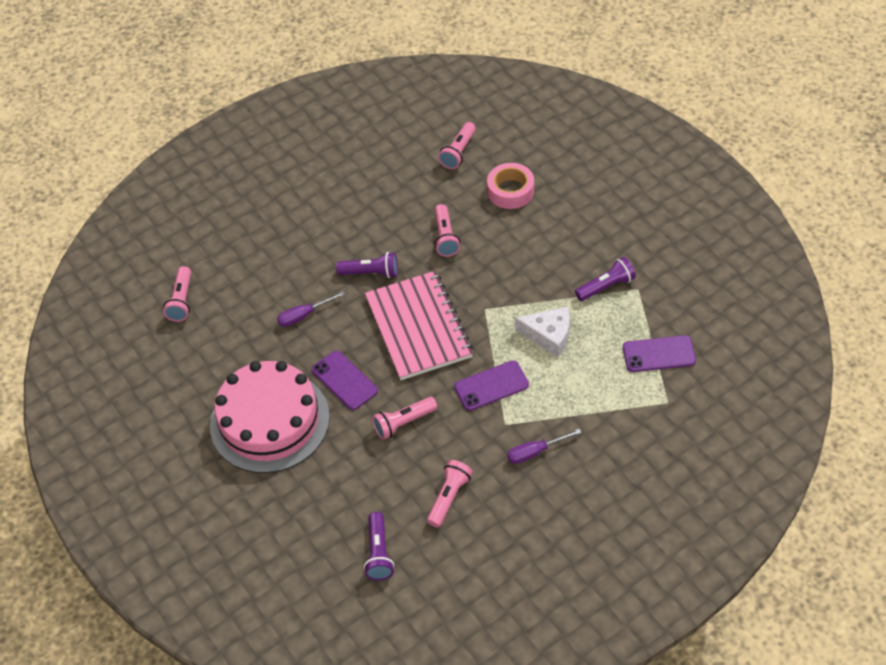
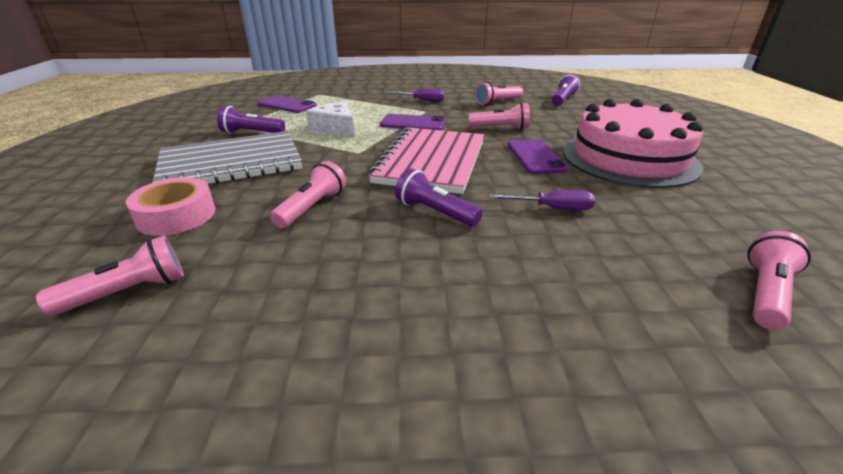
camera: 150 degrees left, 20 degrees down
(556, 244) = (231, 163): none -> grey notebook

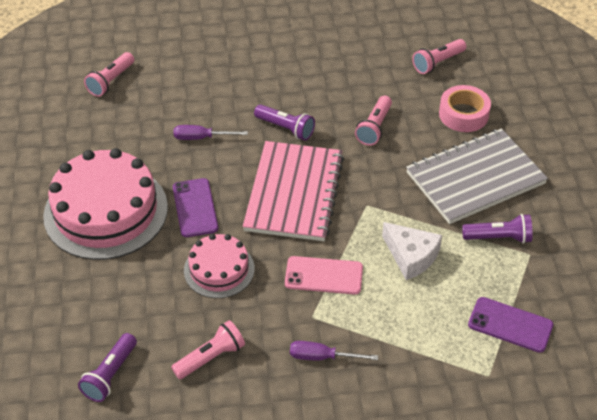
camera: 175 degrees right, 15 degrees up
(413, 123) = (324, 276): purple phone -> pink phone
(500, 128) = (219, 269): pink flashlight -> pink cake

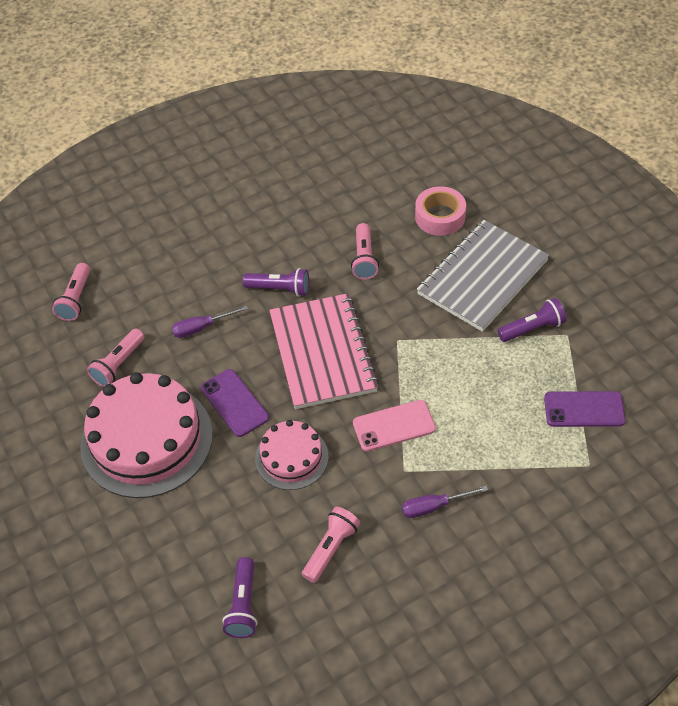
camera: 20 degrees left, 5 degrees up
(411, 256) = (463, 376): white cheese -> none
(437, 63) = (389, 172): pink flashlight -> pink flashlight (118, 365)

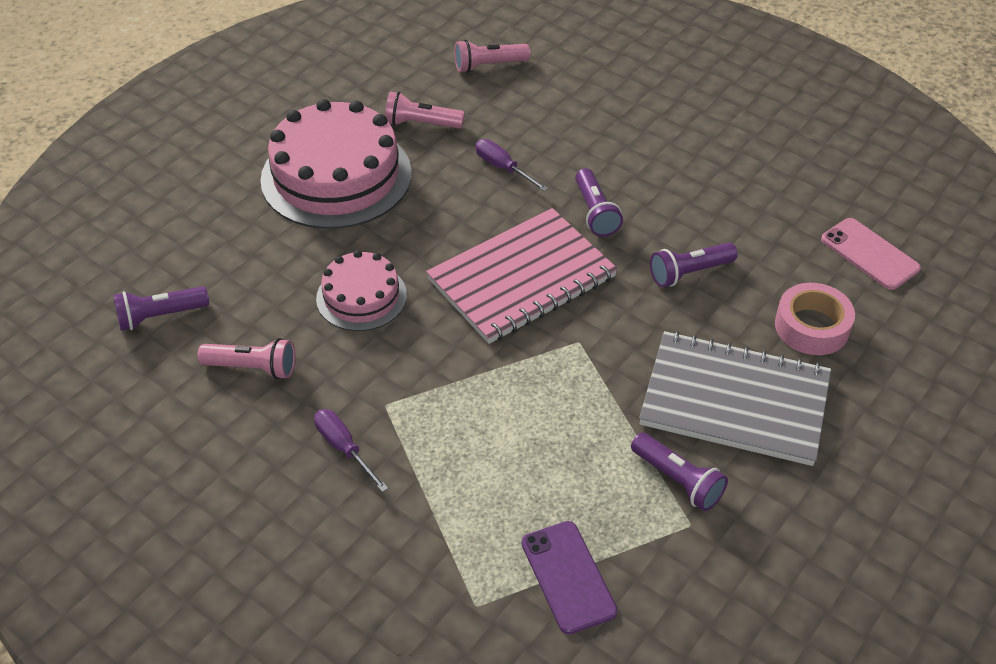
camera: 65 degrees right, 5 degrees down
(234, 403) = (414, 227): purple phone -> none
(364, 259) = (689, 273): pink flashlight -> purple flashlight
(394, 426) = (446, 376): pink phone -> pink phone (869, 254)

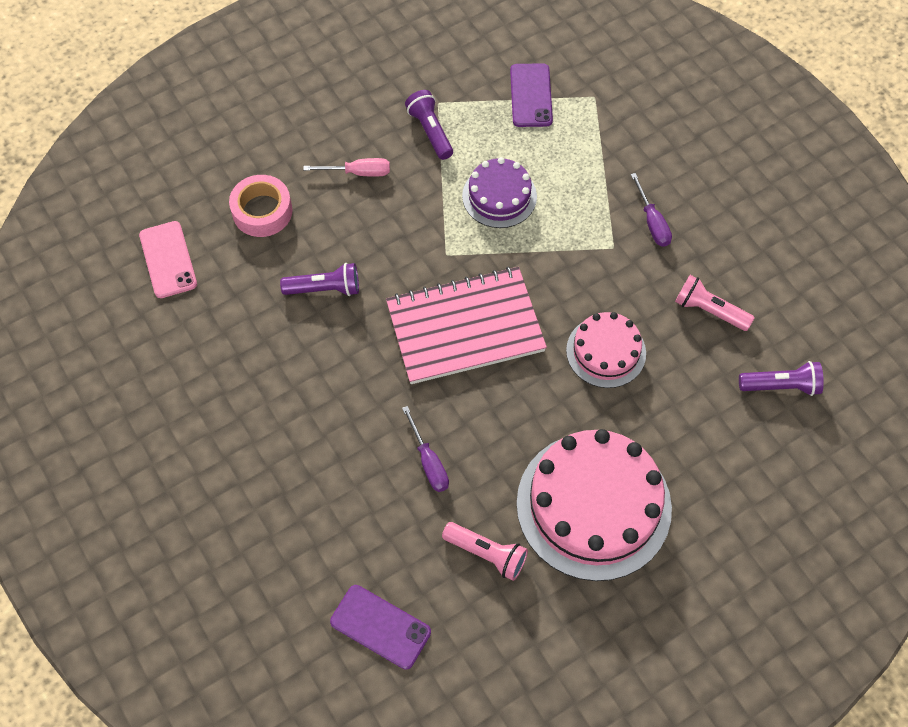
camera: 160 degrees left, 15 degrees up
(488, 66) = (380, 627): pink flashlight -> purple phone
(548, 424) = (499, 196): none -> purple cake
(595, 213) = (369, 377): purple flashlight -> none
(734, 401) = (358, 172): grey notebook -> pink screwdriver

